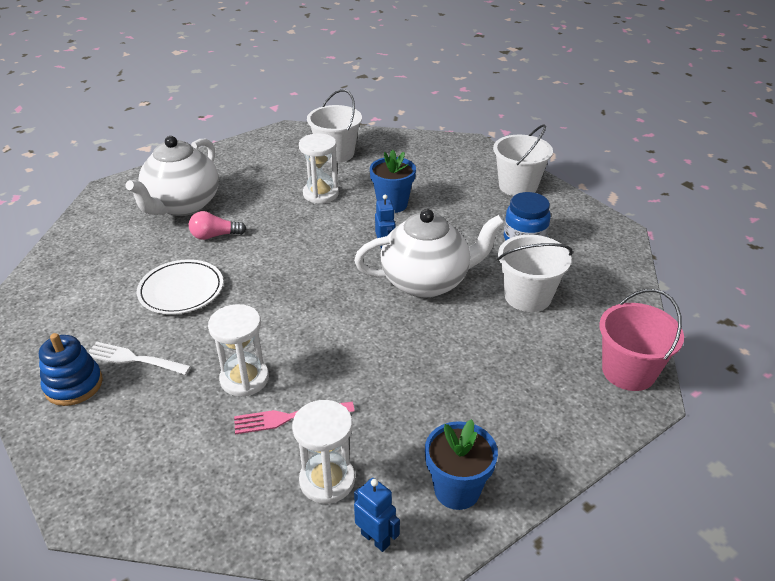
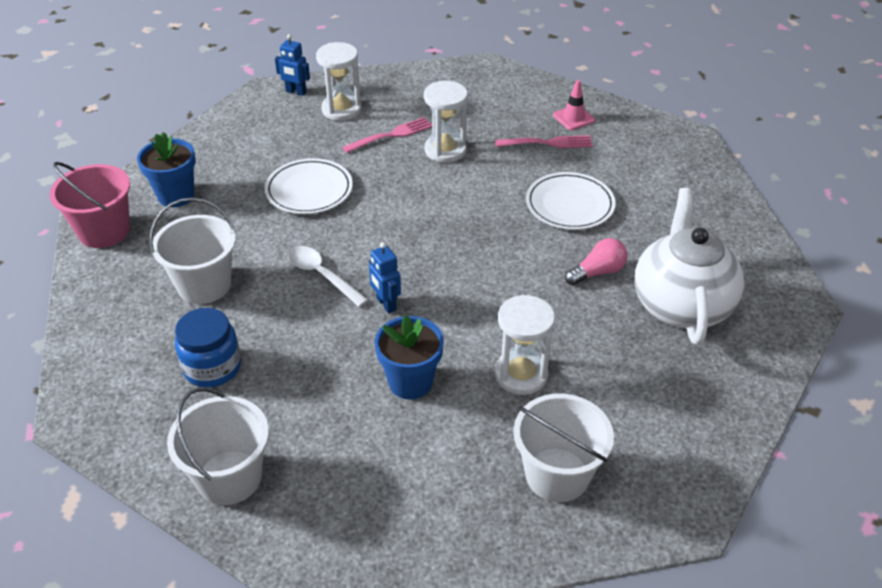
camera: 160 degrees right, 5 degrees up
(73, 385) = (573, 118): blue stacking toy -> pink traffic cone
(134, 359) = (548, 143): white fork -> pink fork
(410, 366) = (309, 190): none -> white plate
(427, 282) = (321, 275): white teapot -> white spoon
(457, 490) = (248, 123): blue flower pot -> blue flower pot (176, 195)

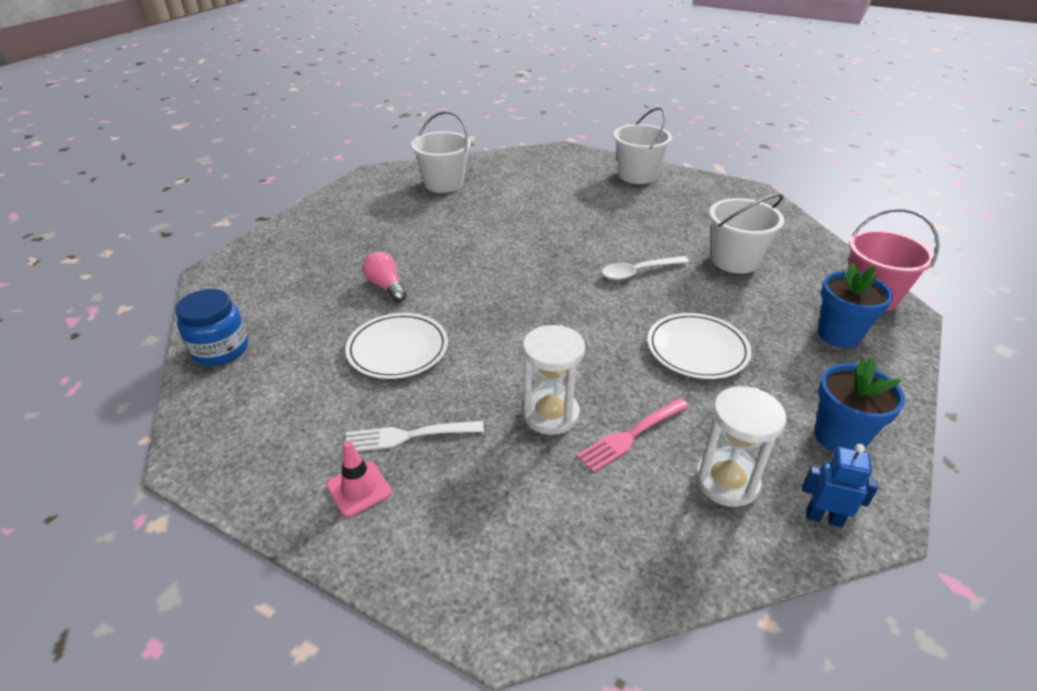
camera: 175 degrees right, 5 degrees down
(212, 367) = (685, 216): blue jar -> blue jar (220, 349)
(321, 275) = (638, 272): white spoon -> white spoon turned 120 degrees clockwise
(386, 304) = (574, 255): blue robot -> none
(410, 382) = (541, 215): blue flower pot -> blue flower pot (839, 437)
(521, 374) = (463, 222): white hourglass -> none
(548, 143) = (408, 436): pink fork -> white fork
(597, 272) = (386, 286): pink light bulb -> pink light bulb turned 90 degrees clockwise
(681, 305) = (321, 267): white teapot -> none

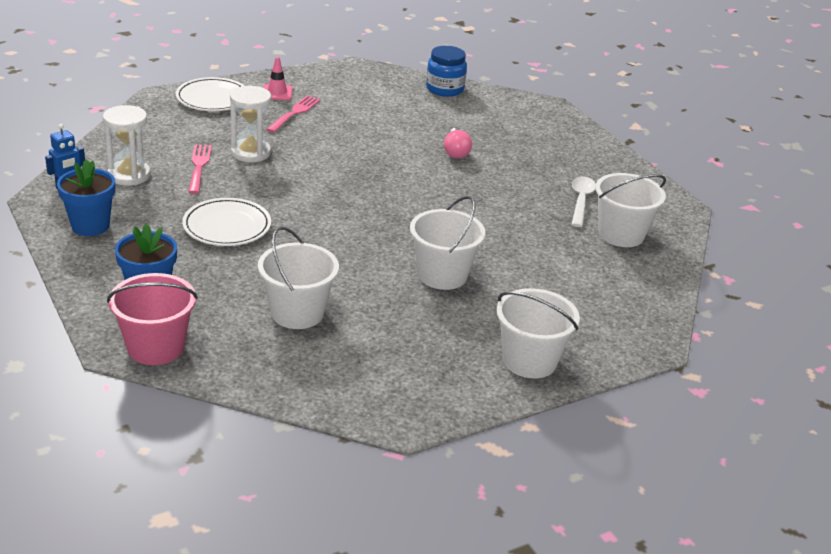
camera: 120 degrees right, 5 degrees down
(386, 286) = (456, 151): pink light bulb -> pink light bulb turned 90 degrees clockwise
(398, 349) = (375, 133): white plate -> white plate (213, 98)
(408, 436) = (295, 113): white fork -> pink fork
(598, 226) = (442, 275): none -> white bucket
(638, 272) = (345, 255): white spoon -> white spoon (581, 201)

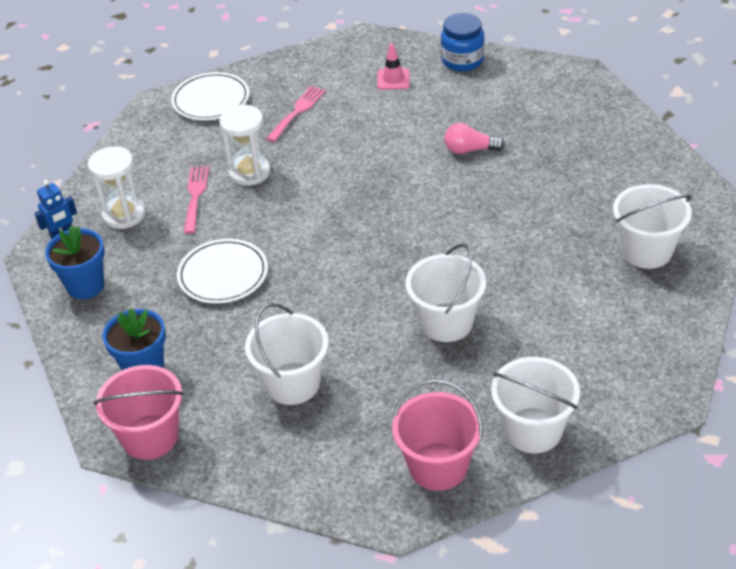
camera: 10 degrees right, 10 degrees up
(277, 93) = (279, 85): pink traffic cone -> pink traffic cone (393, 79)
(441, 384) = (438, 466): none -> pink bucket
(456, 151) = (470, 150): pink light bulb -> pink light bulb turned 90 degrees clockwise
(581, 201) = (605, 207): white spoon -> none

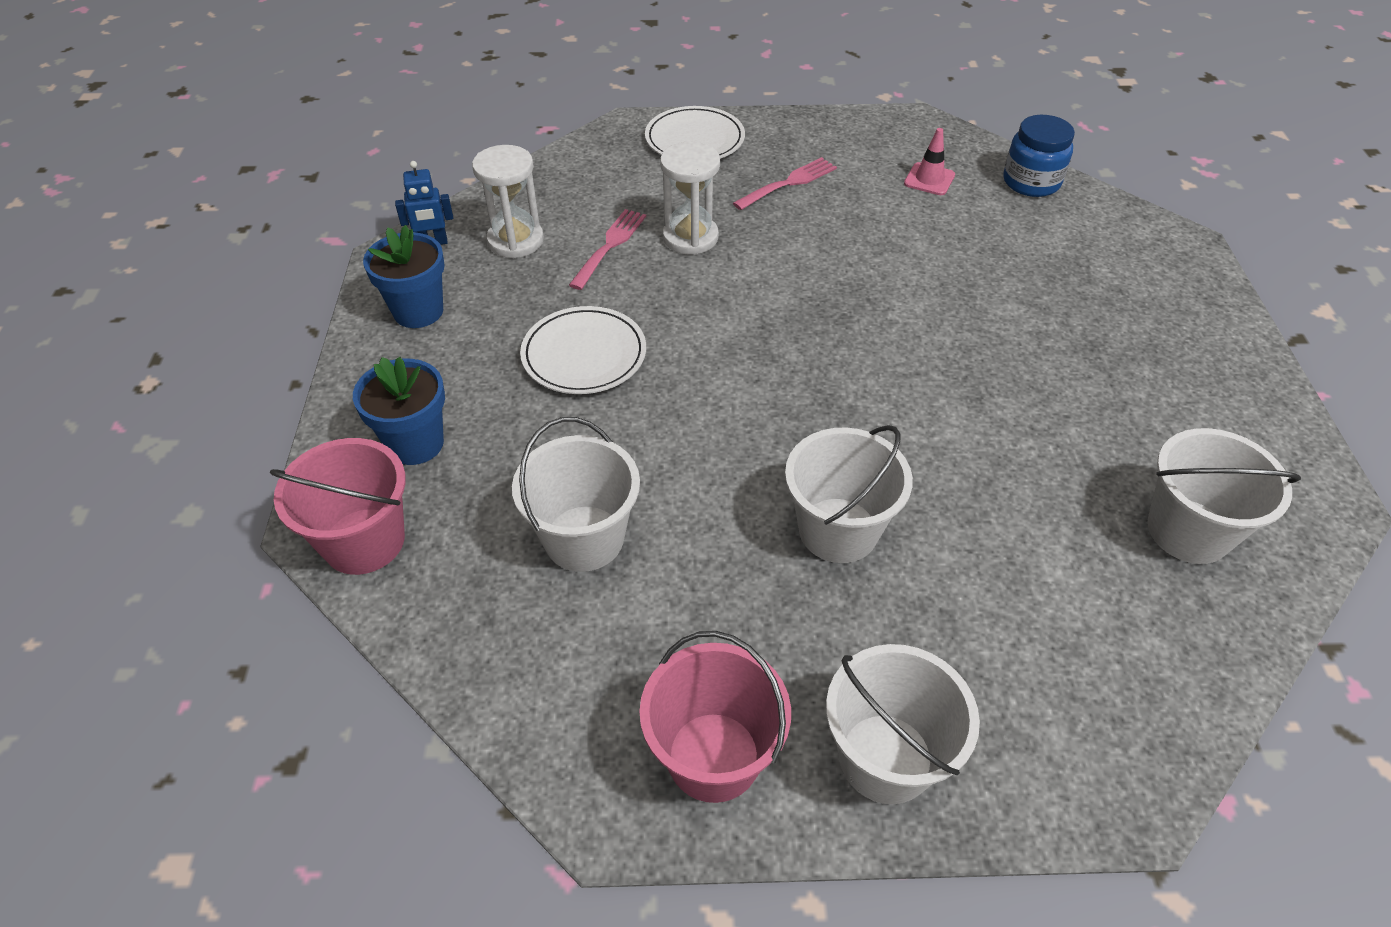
camera: 20 degrees right, 5 degrees up
(470, 150) = (987, 298): pink light bulb -> none

